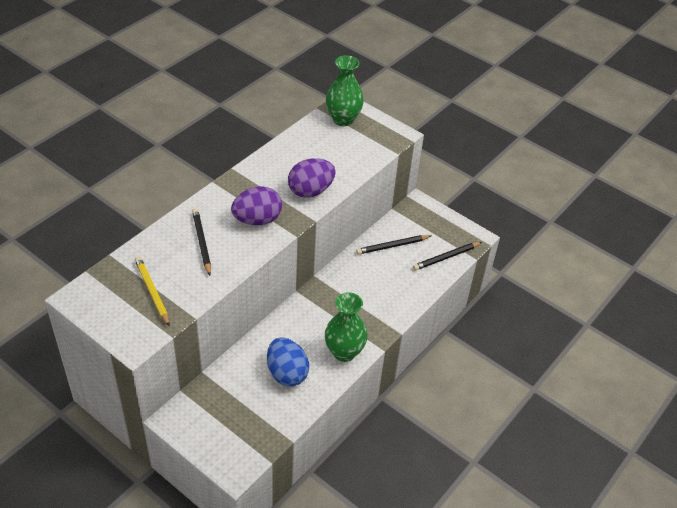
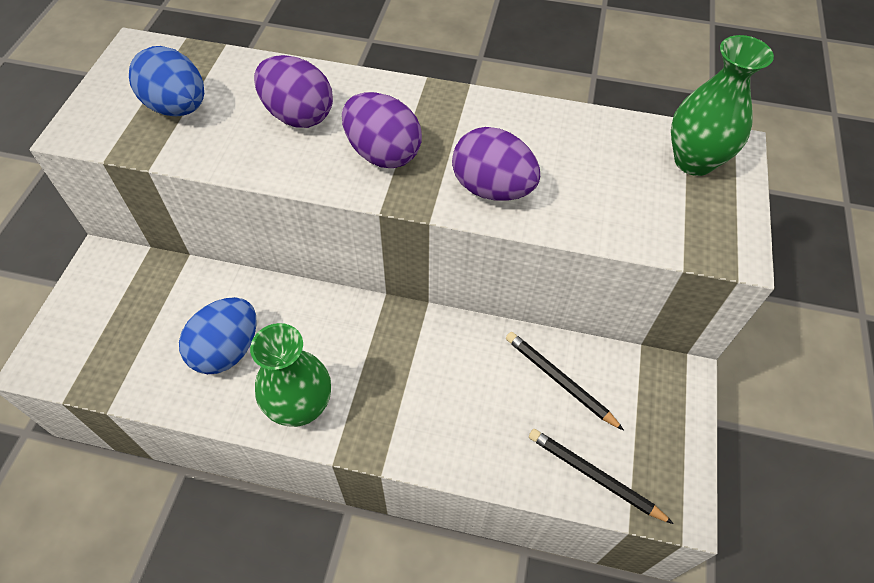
camera: 65 degrees right, 10 degrees up
(152, 291) = (178, 107): yellow pencil -> blue egg
(201, 242) = (298, 115): black pencil -> purple egg

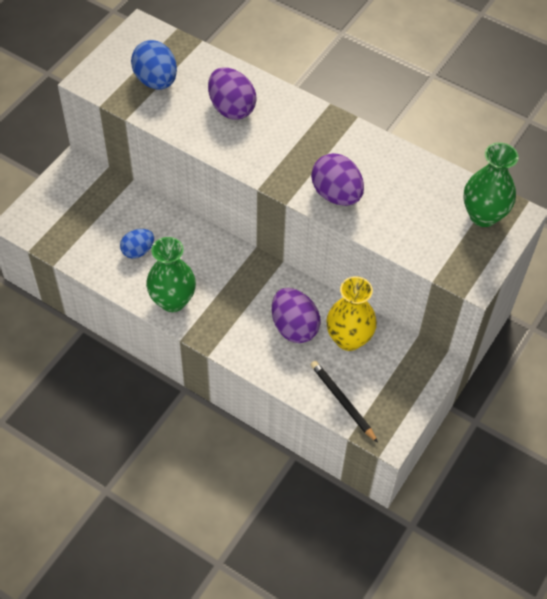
camera: 20 degrees right, 0 degrees up
(227, 350) = (138, 251): blue egg -> blue egg, size x0.63
(383, 153) = (276, 150): purple egg -> purple egg (294, 327)
(559, 380) = (348, 339): black pencil -> yellow vase

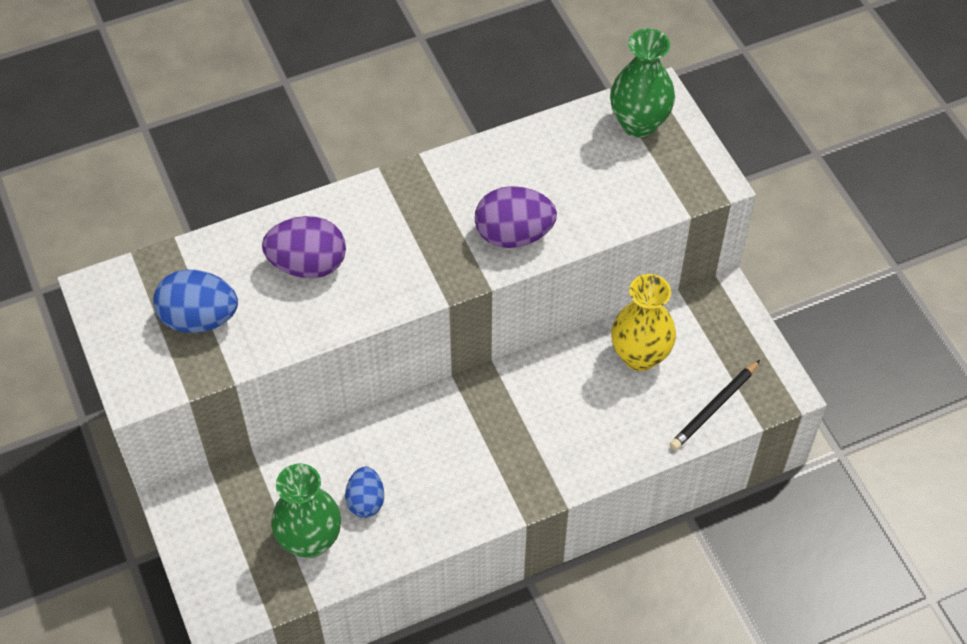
camera: 55 degrees left, 0 degrees up
(173, 301) = (465, 502): green vase -> green vase (310, 540)
(294, 327) = (588, 399): purple egg -> none
(342, 401) = (714, 407): black pencil -> black pencil turned 45 degrees counterclockwise

